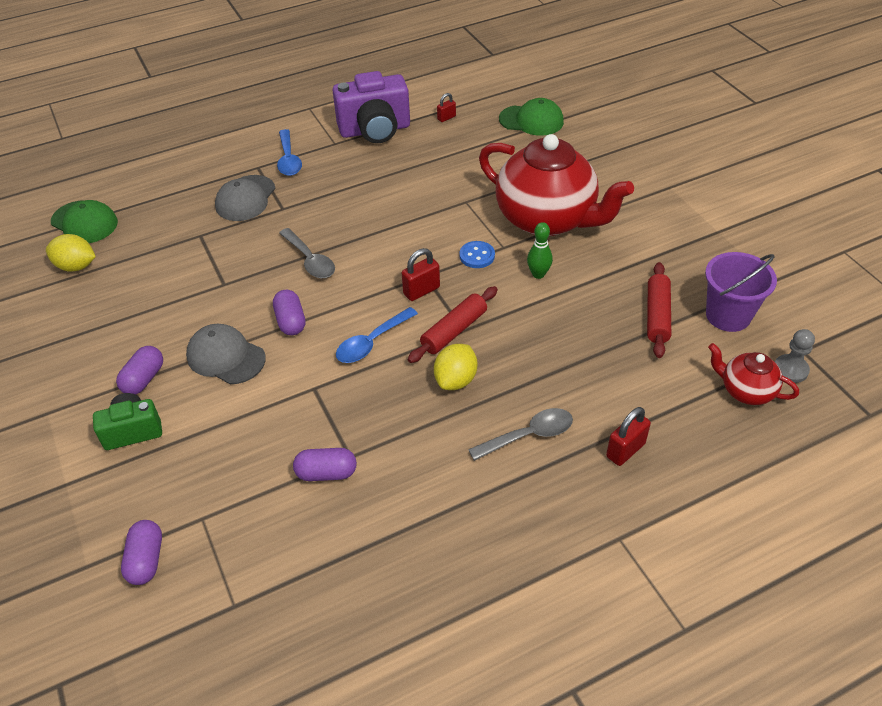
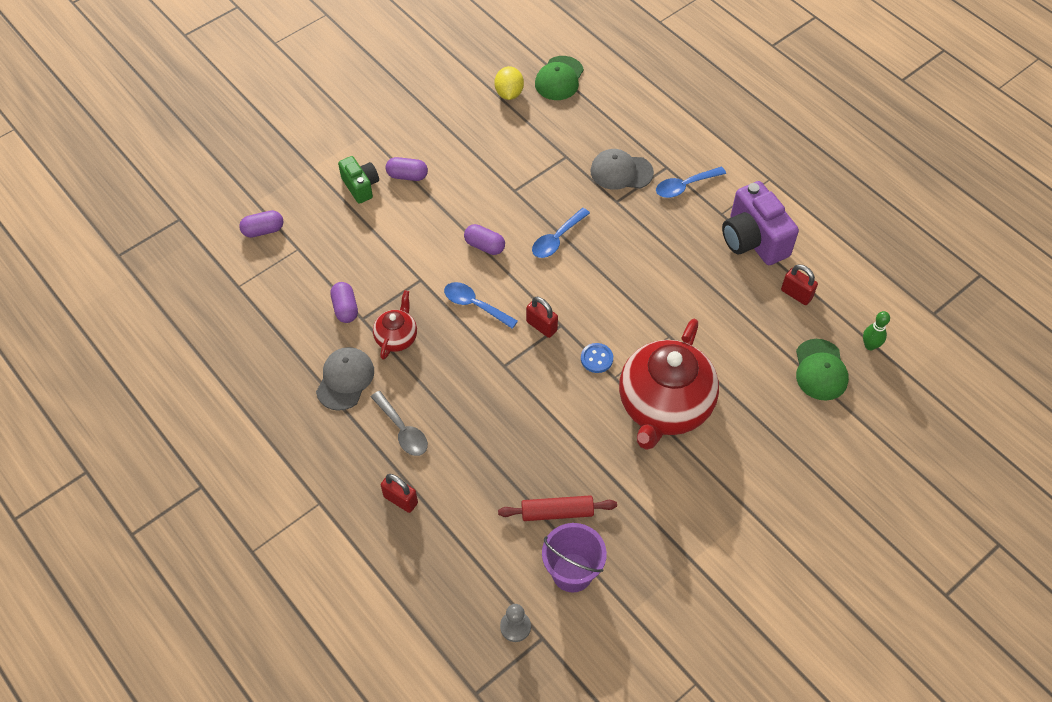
camera: 75 degrees right, 10 degrees up
(226, 357) = (439, 216): grey cap -> grey cap (345, 379)
(291, 321) = (484, 246): purple capsule -> purple capsule turned 60 degrees clockwise
(310, 260) = (557, 239): grey spoon -> blue spoon
(446, 118) = (796, 294): red padlock -> red padlock, size x1.60
(454, 331) = (501, 359): red rolling pin -> none
(456, 380) = (448, 370): yellow lemon -> none
(538, 274) = (586, 410): green bowling pin -> green bowling pin (870, 345)
(745, 391) = (482, 589): red teapot -> red teapot (396, 337)

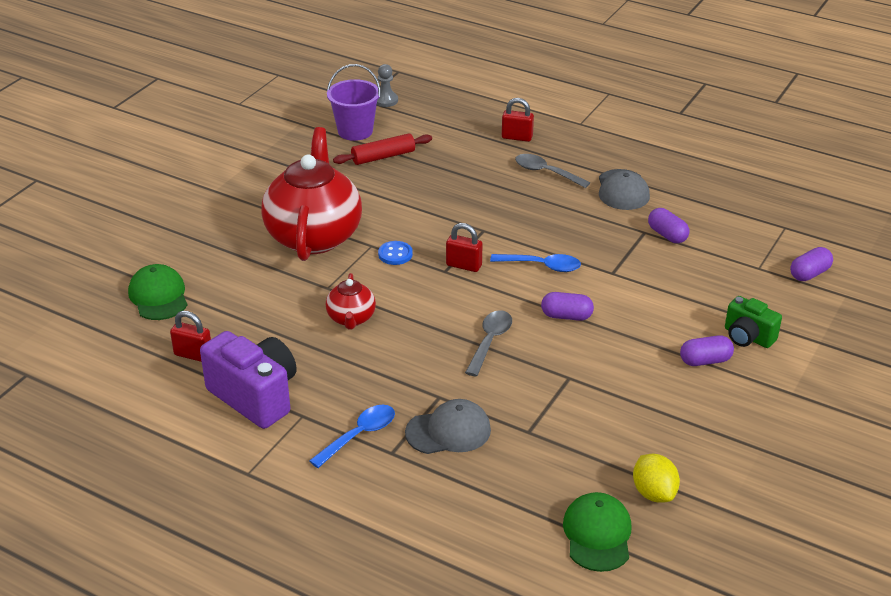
camera: 160 degrees right, 20 degrees down
(396, 337) = (600, 226): red teapot -> red teapot (351, 319)
(557, 239) = (490, 341): blue spoon -> grey spoon
(870, 345) = (104, 328): green bowling pin -> none

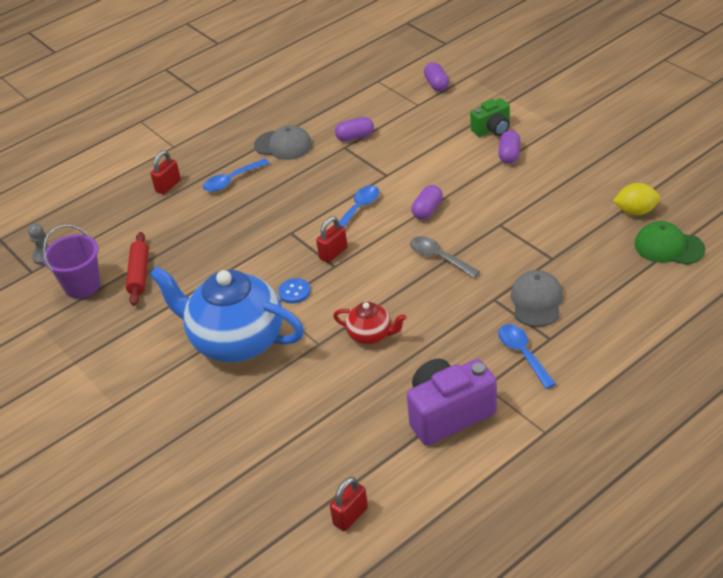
camera: 65 degrees left, 5 degrees up
(158, 296) = (268, 469): green cap -> none
(193, 355) = (371, 451): red padlock -> red padlock (350, 516)
(314, 236) = (236, 341): red teapot -> blue teapot
(546, 172) = (231, 180): grey spoon -> blue spoon

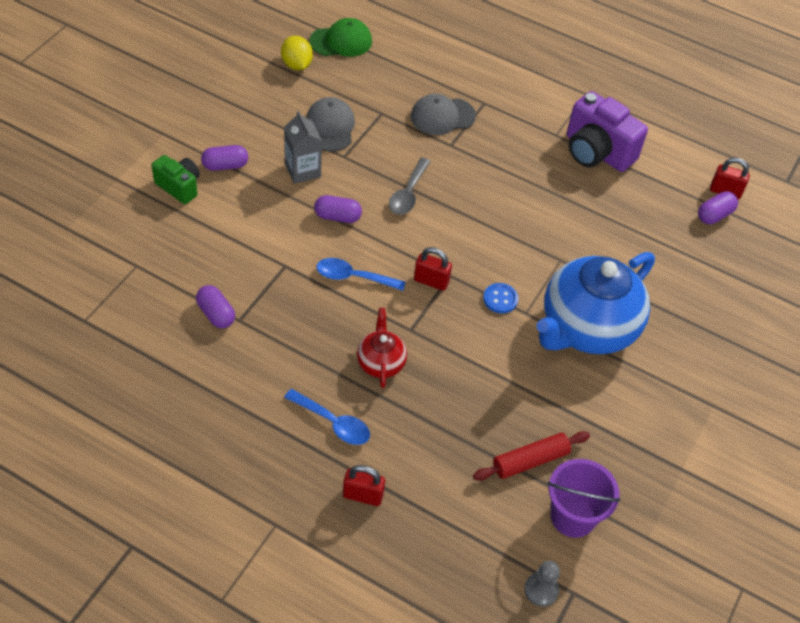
camera: 120 degrees left, 10 degrees up
(236, 341) = (587, 328): blue teapot -> blue teapot turned 45 degrees clockwise
(283, 145) = (248, 387): grey cap -> grey cap (330, 127)
(371, 335) = (532, 223): red teapot -> red teapot (380, 362)
(436, 84) = (89, 255): purple capsule -> purple capsule (714, 215)
(490, 197) = (302, 170): none -> grey carton
(522, 354) = (509, 117): blue spoon -> none
(668, 247) = (341, 41): green cap -> green cap turned 105 degrees counterclockwise

